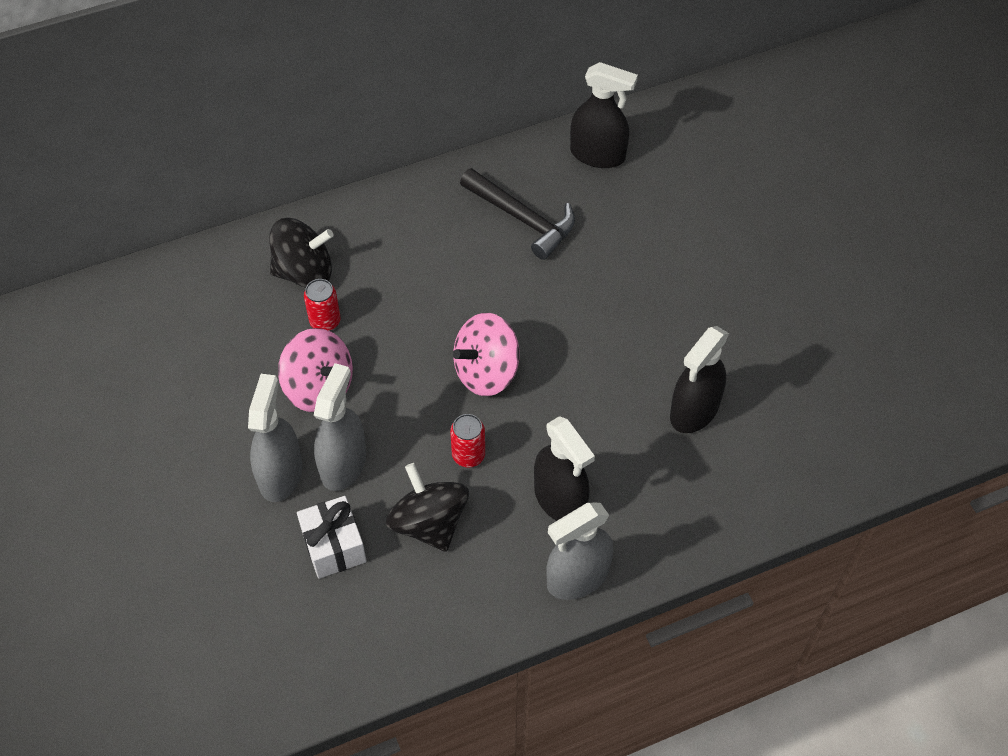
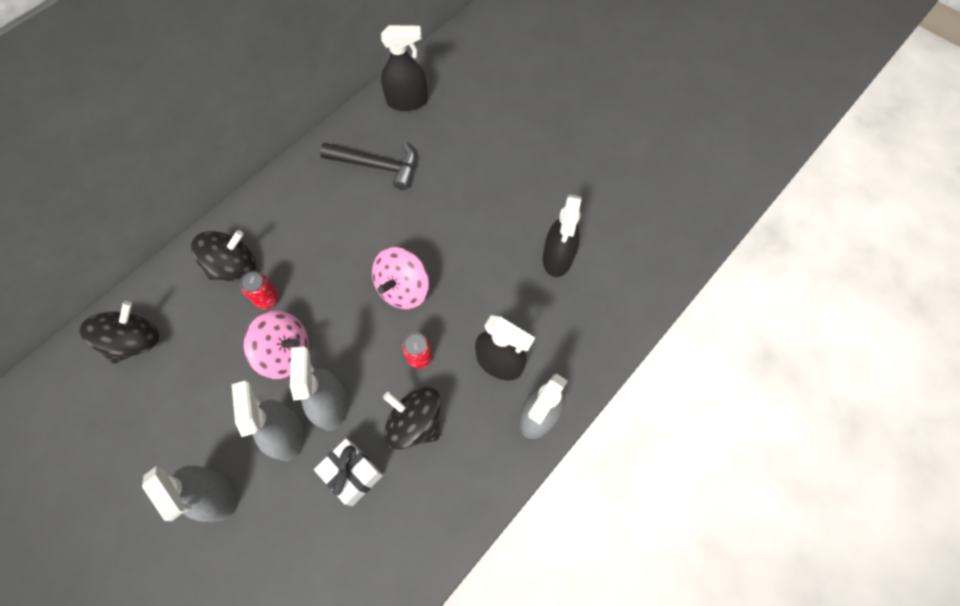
camera: 25 degrees left, 10 degrees up
(163, 310) = (136, 341): none -> black spinning top
(178, 504) = (215, 495): none -> grey spray bottle

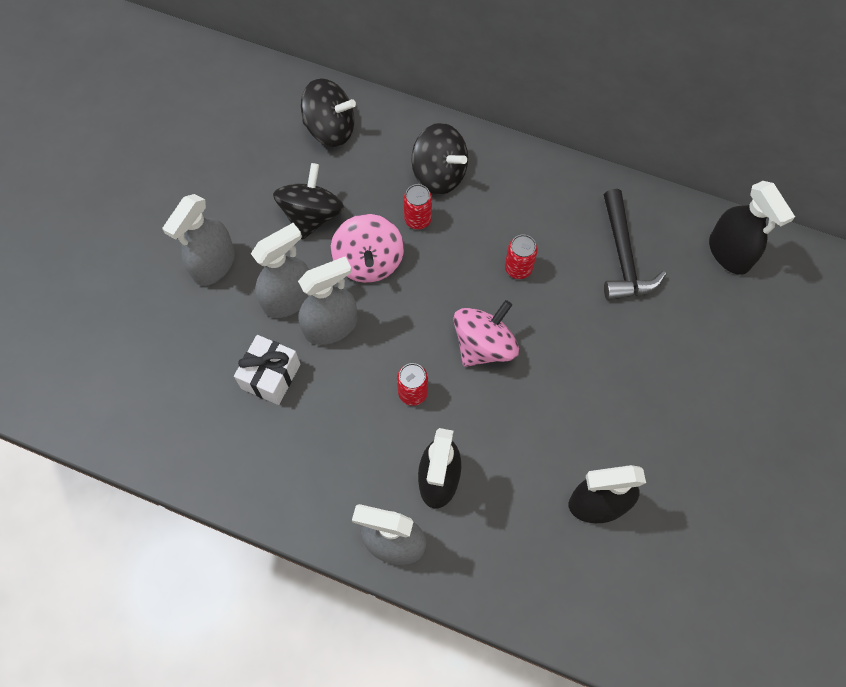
camera: 70 degrees right, 0 degrees up
(350, 240) = (518, 268): none -> red can
(403, 288) = (484, 345): pink spinning top -> pink spinning top turned 120 degrees clockwise
(415, 422) = (341, 415): black spinning top -> black spinning top (312, 216)

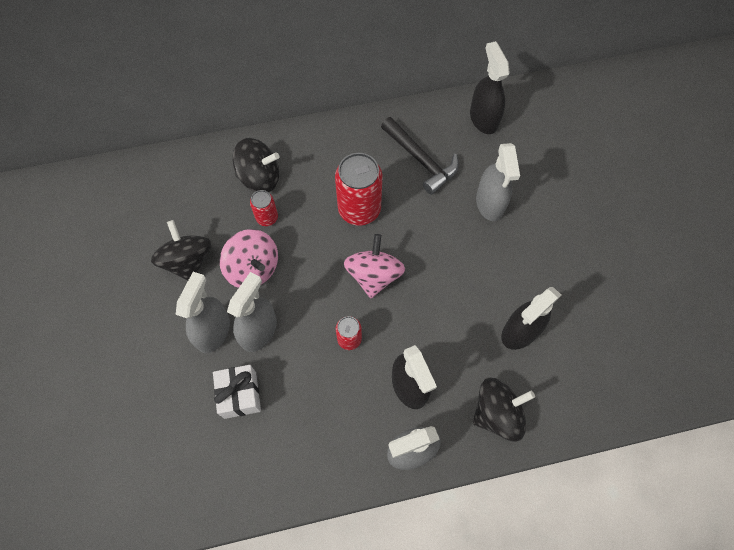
camera: 35 degrees left, 0 degrees up
(214, 264) = (138, 342): grey spray bottle -> grey spray bottle (490, 203)
(330, 129) = (157, 191): black spinning top -> black spinning top (497, 413)
(518, 268) = (359, 209): red can -> red can, size x1.91
(729, 253) = (483, 118): black spray bottle -> black spray bottle turned 135 degrees counterclockwise

